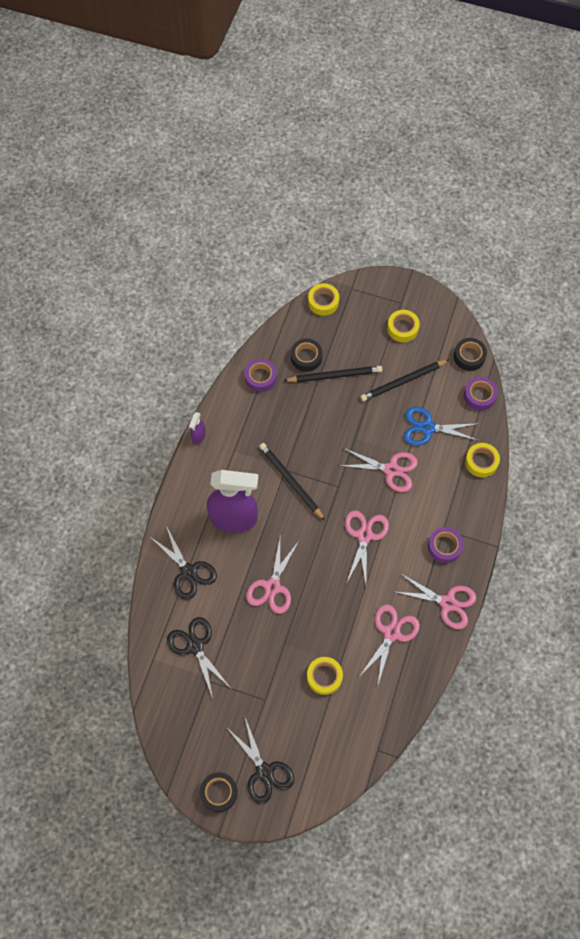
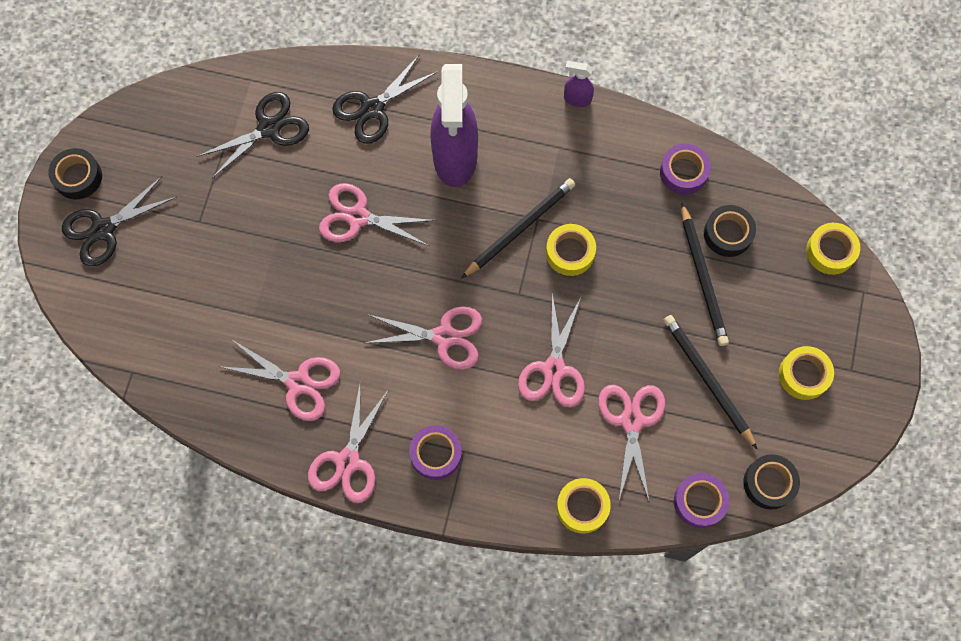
camera: 85 degrees right, 5 degrees up
(324, 677) = (232, 295): yellow tape -> yellow tape (570, 252)
(427, 427) = (632, 421): blue scissors -> pink scissors

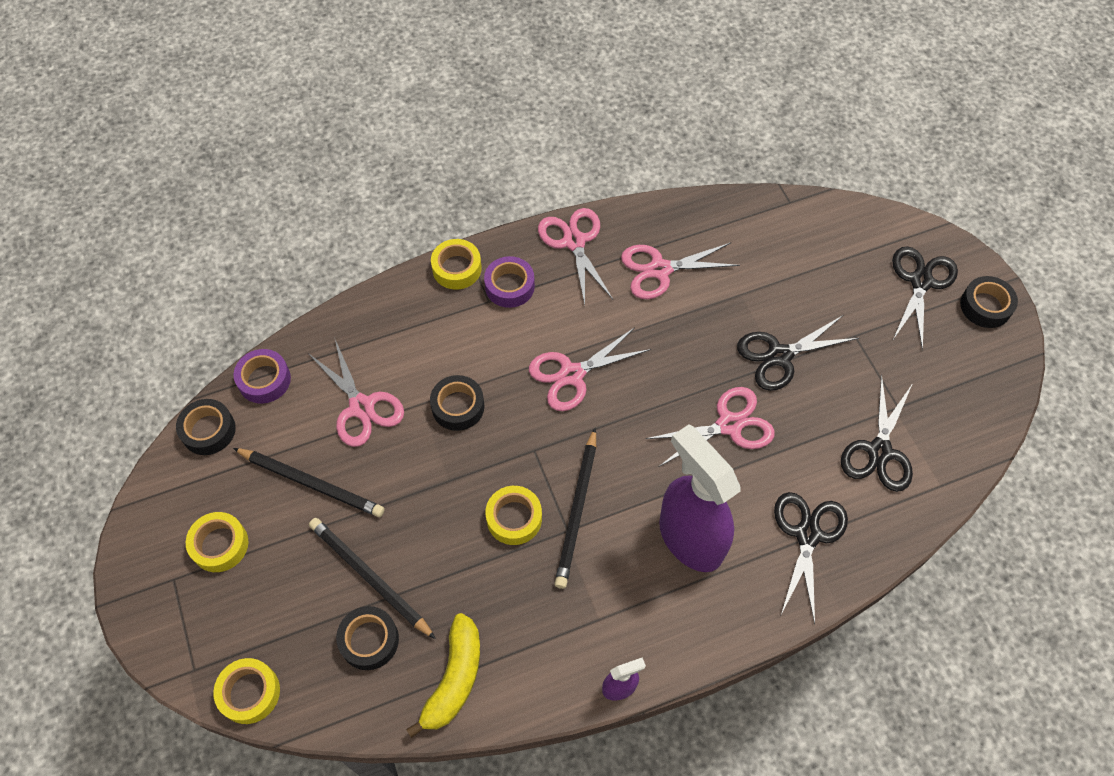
camera: 145 degrees right, 10 degrees down
(271, 244) = (779, 356): none -> black scissors
(553, 369) = (458, 406): pink scissors -> black tape
(582, 507) = (363, 319): yellow tape -> yellow tape (457, 268)
(683, 172) = (454, 679): purple tape -> yellow banana

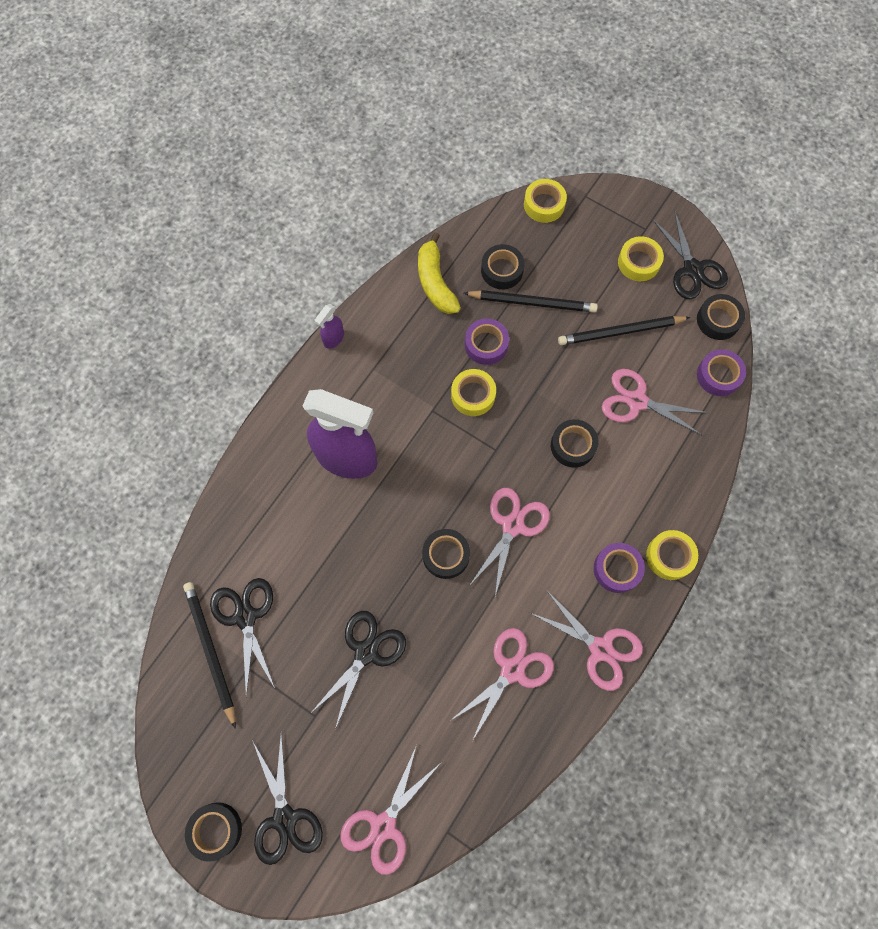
camera: 145 degrees right, 10 degrees up
(457, 563) = (486, 345): none -> purple tape
(577, 510) = (435, 427): black pencil -> black pencil (210, 651)
(653, 388) = (446, 555): none -> black tape
(729, 425) = (370, 563): pink scissors -> pink scissors (383, 825)
(808, 534) = (267, 514): black scissors -> black scissors (692, 269)

